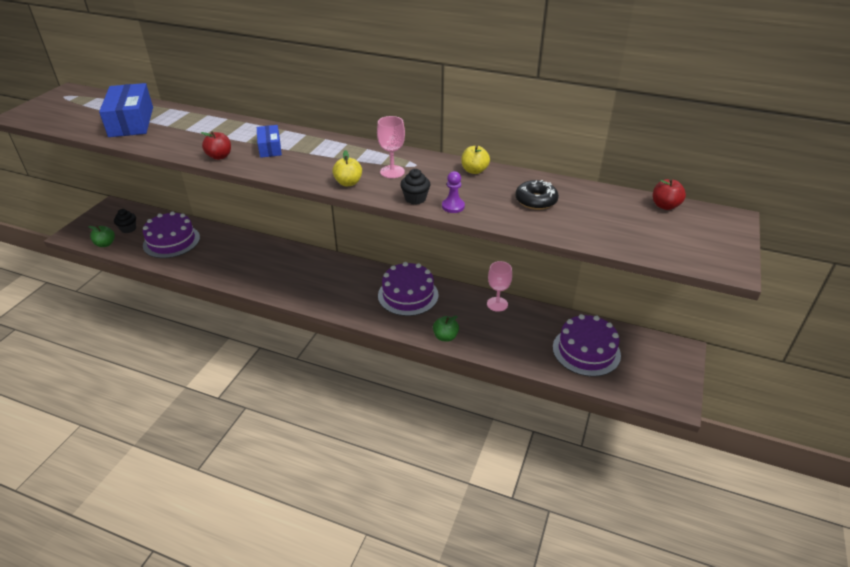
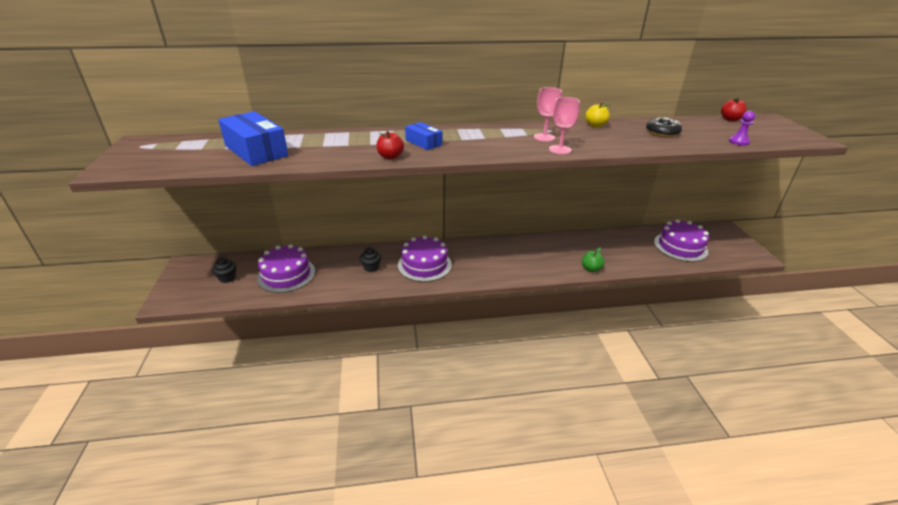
camera: 30 degrees left, 5 degrees down
(105, 244) = (216, 298): green apple -> none
(348, 183) = (526, 150): yellow apple -> none
(408, 295) = (532, 251): purple cake -> purple cake (424, 265)
(415, 199) = (590, 148): black cupcake -> black cupcake (371, 267)
(453, 206) = (621, 147): purple pawn -> purple pawn (738, 142)
(497, 304) = (596, 237): pink goblet -> pink goblet (560, 149)

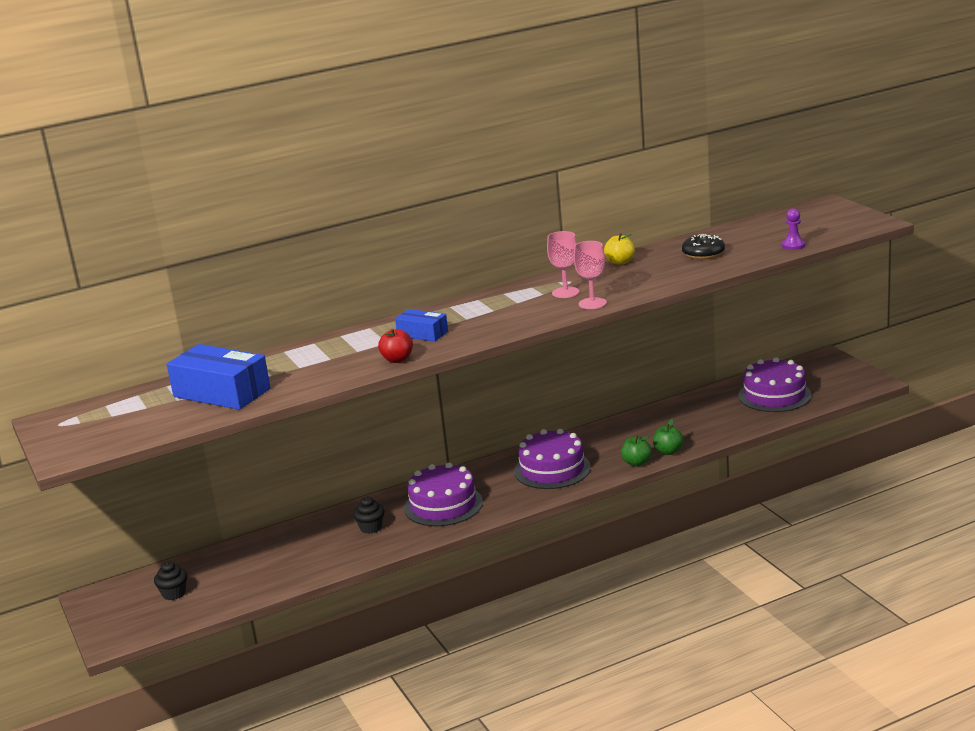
camera: 15 degrees left, 10 degrees down
(286, 274) = (256, 567): purple cake -> purple cake (552, 469)
(565, 271) = (636, 463): none -> green apple
(730, 119) = (780, 216): red apple -> none

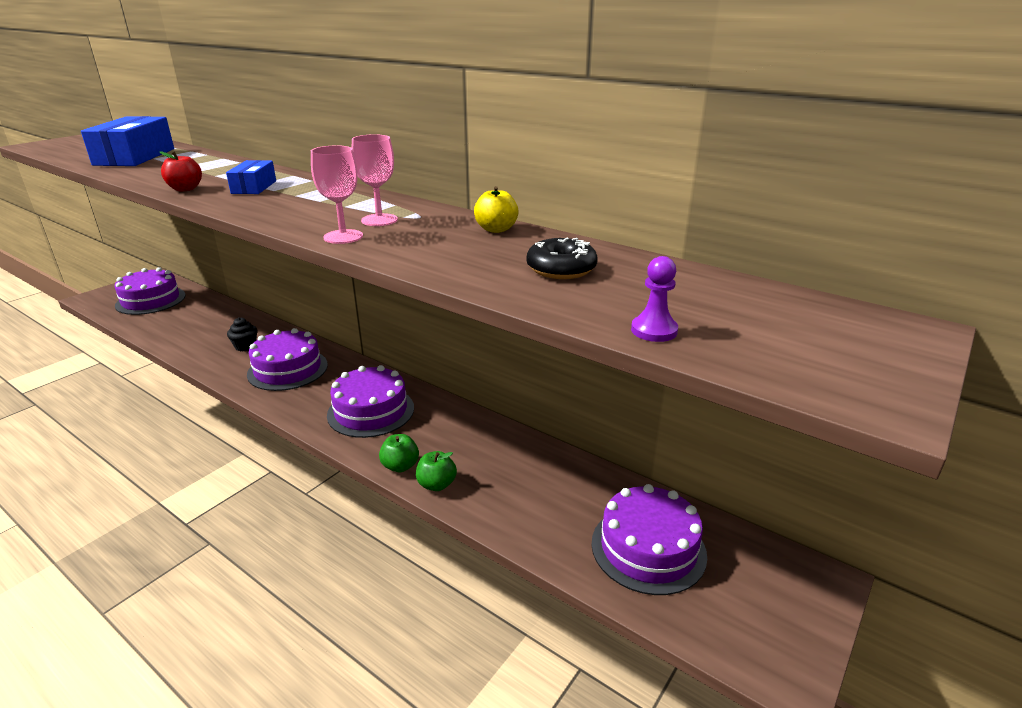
camera: 60 degrees right, 5 degrees up
(174, 593) = (150, 300): black cupcake -> purple cake

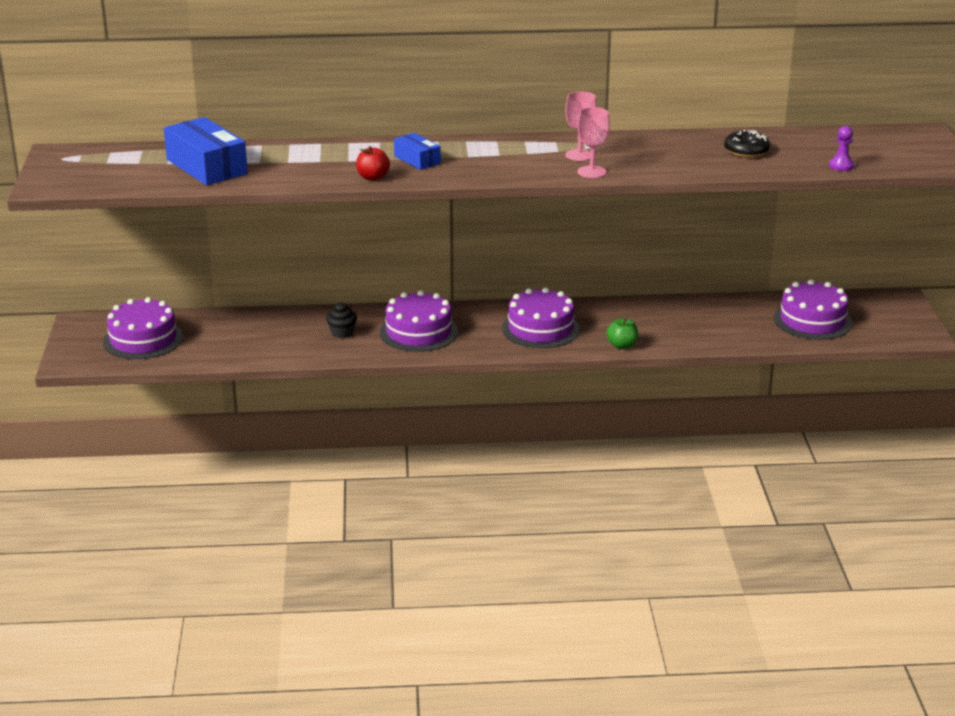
camera: 40 degrees left, 0 degrees up
(436, 484) = (660, 344): green apple -> none
(496, 229) = (660, 139): yellow apple -> none

